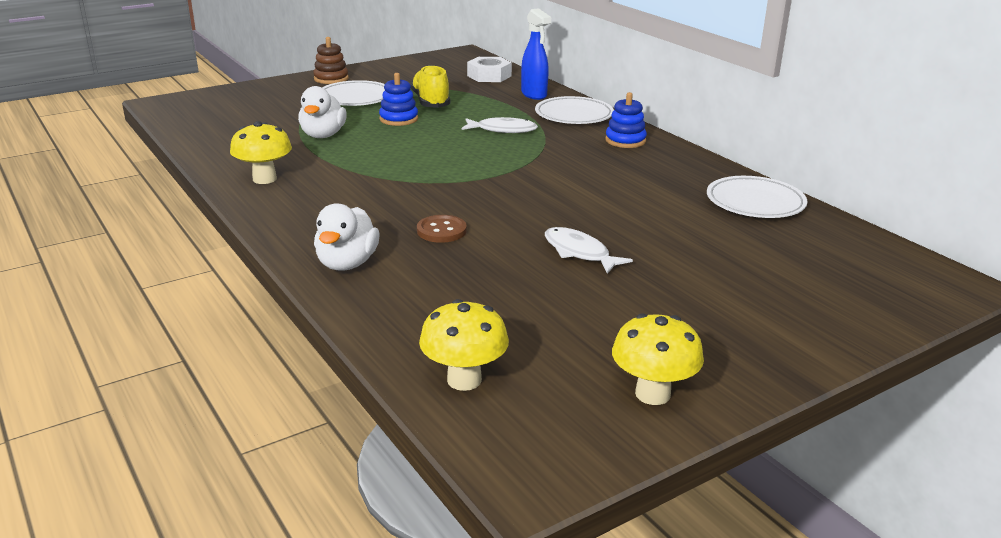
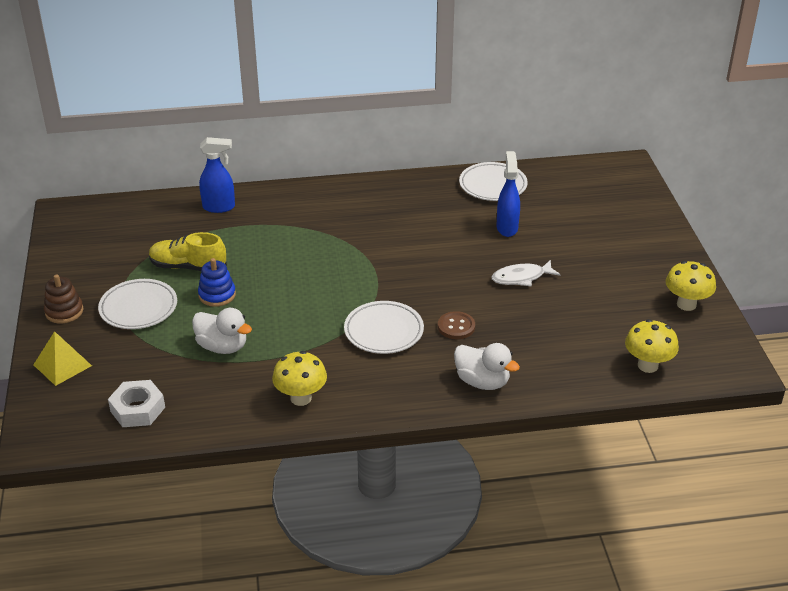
camera: 65 degrees left, 10 degrees up
(261, 92) = (62, 365): none -> yellow pyramid
(489, 76) = (146, 216): white nut -> white nut (137, 409)
(503, 130) = (288, 247): white fish -> none
(574, 115) = (284, 203): white plate -> white plate (384, 331)
(625, 141) = (355, 197): blue stacking toy -> none
(675, 226) = (507, 228): none -> blue spray bottle

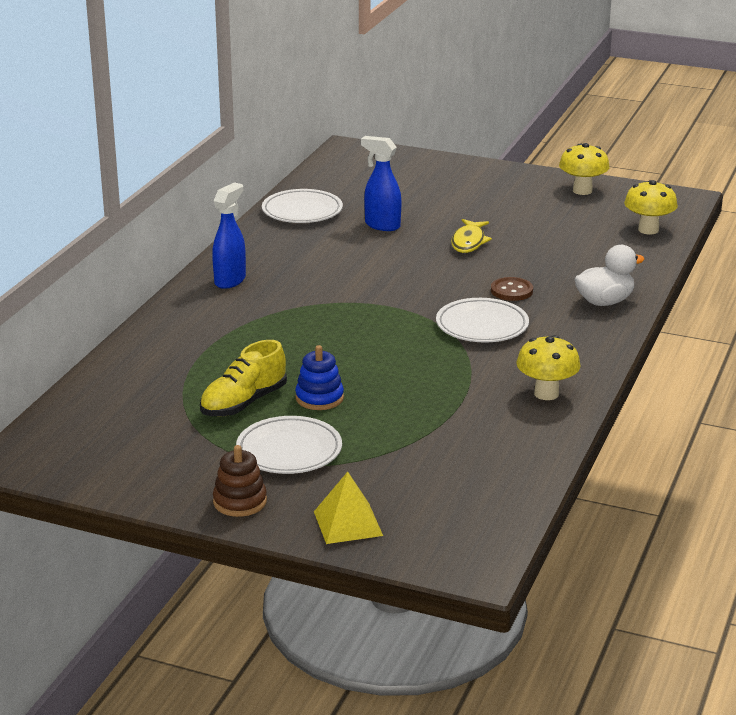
camera: 60 degrees left, 10 degrees down
(137, 409) = (478, 490): white nut -> none
(219, 207) = (146, 358): blue spray bottle -> blue spray bottle (230, 280)
(222, 347) = (417, 416): white duck -> none
(521, 277) = (469, 242): white fish -> yellow fish

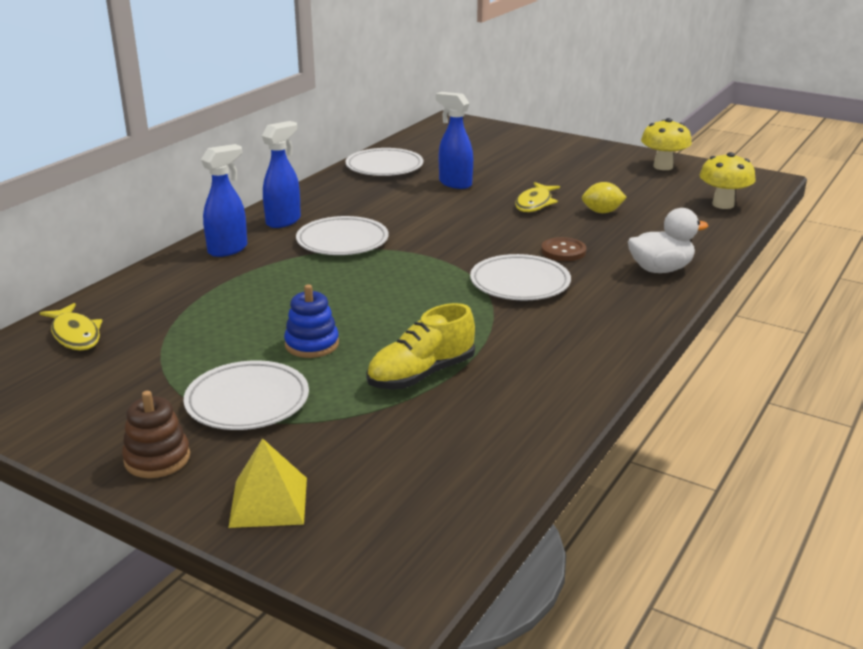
camera: 10 degrees right, 0 degrees up
(99, 409) = (75, 335): none -> yellow fish
(192, 315) = (228, 249): none -> blue spray bottle
(243, 403) = (228, 342): yellow shoe -> yellow shoe (421, 374)
(299, 297) = (342, 241): none -> white plate
(536, 246) = (602, 212): none -> yellow lemon
(546, 393) = (568, 362): yellow mushroom -> none

